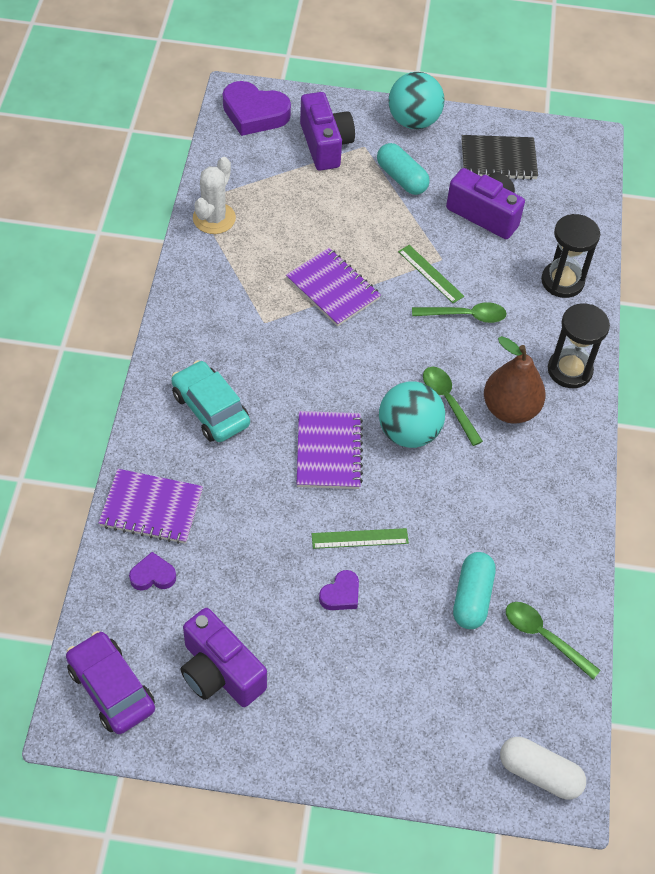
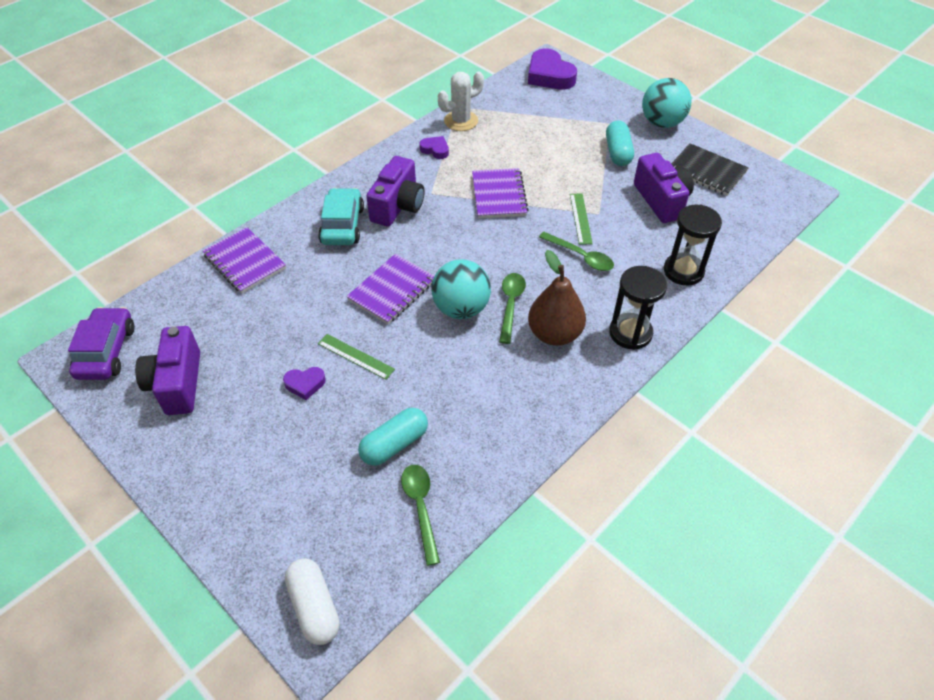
camera: 40 degrees right, 5 degrees down
(153, 575) = (202, 301): purple heart -> purple heart (435, 150)
(325, 145) = (581, 111): purple camera -> purple camera (398, 206)

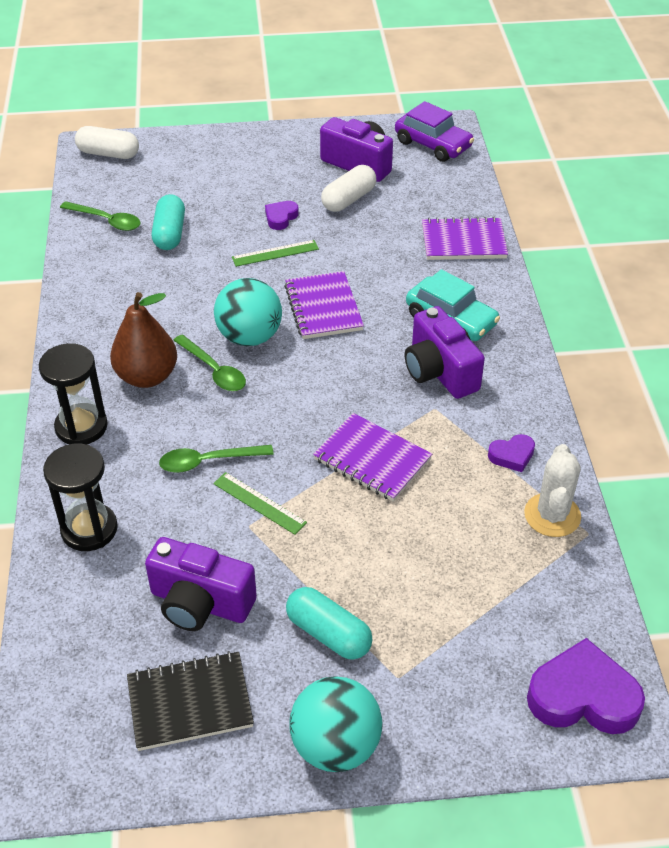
camera: 130 degrees right, 5 degrees down
(241, 357) = (348, 199): none -> white capsule

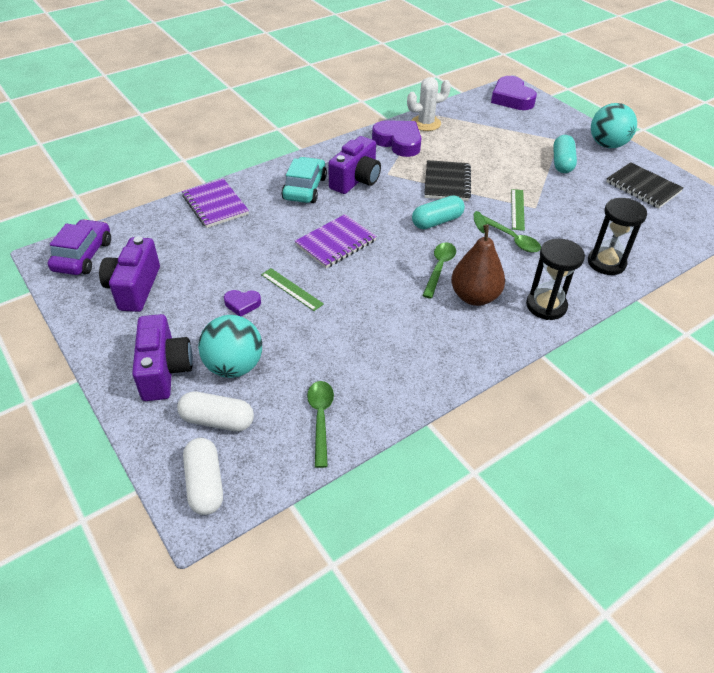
camera: 120 degrees left, 0 degrees up
(169, 233) = (309, 363): turquoise capsule -> turquoise capsule (437, 221)
(200, 603) = (595, 204): purple camera -> purple camera (164, 370)
(249, 337) = (393, 265): turquoise ball -> turquoise ball (234, 366)
(348, 199) = (193, 275): white capsule -> white capsule (217, 420)
(372, 459) = (447, 182): purple notebook -> black notebook
(512, 455) = (398, 142): purple heart -> purple heart, size x1.96

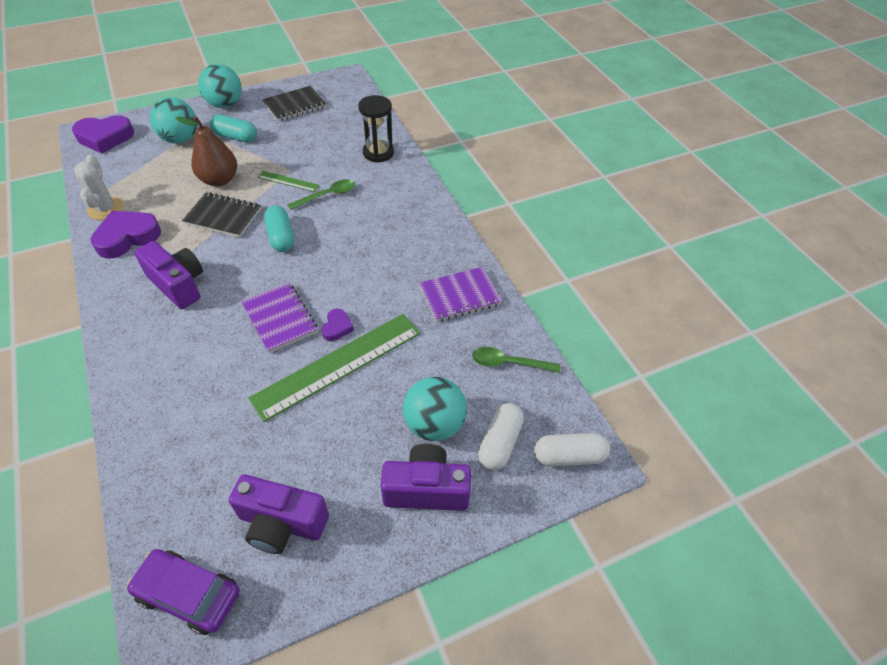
camera: 80 degrees left, 5 degrees up
(215, 205) = (153, 427): purple notebook -> purple notebook (459, 296)
(242, 304) = (347, 410): purple heart -> purple heart (337, 327)
(291, 289) = (338, 365): green ruler -> green ruler, size x2.22
(305, 188) = (168, 332): turquoise car -> none
(439, 268) = (348, 249): green spoon -> none
(474, 297) = (392, 236): brown pear -> brown pear (219, 180)
(536, 134) = (180, 139): none -> turquoise ball
(546, 306) = (416, 198): black hourglass -> none

